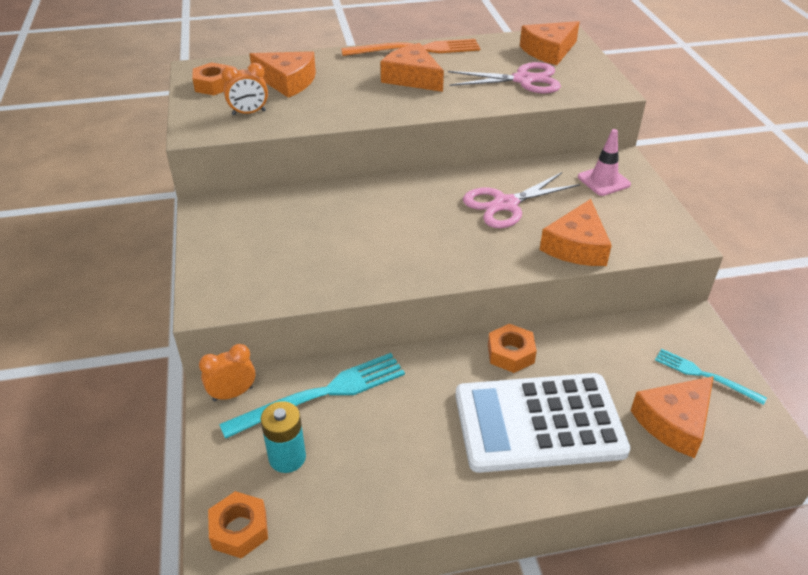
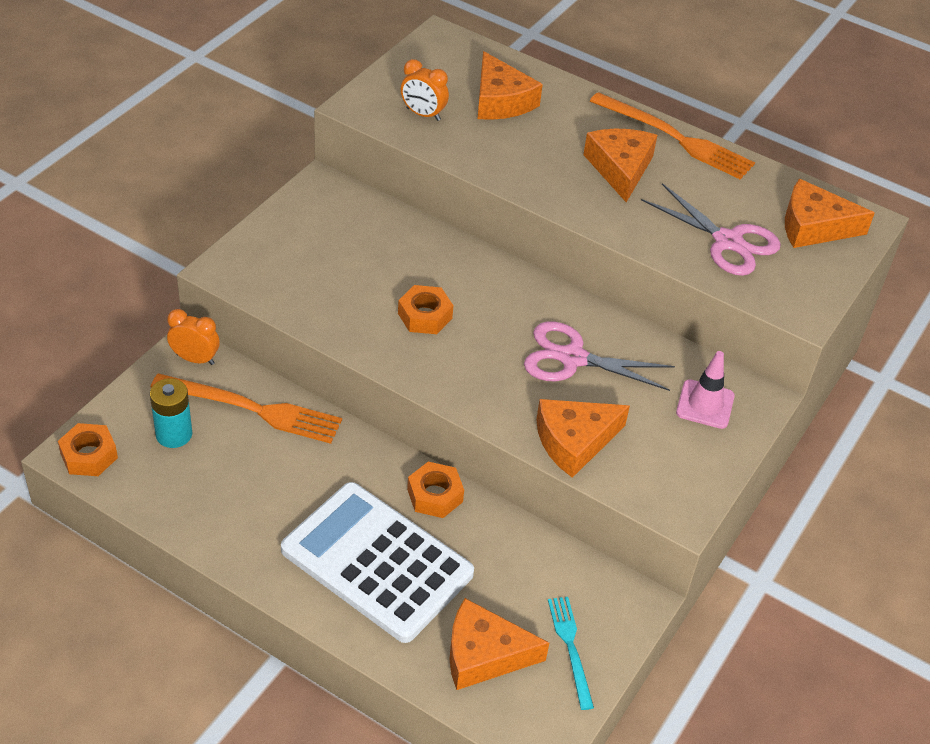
camera: 40 degrees right, 5 degrees up
(213, 85) = (433, 65): orange nut -> orange nut (425, 316)
(321, 394) = (253, 409): turquoise fork -> orange fork

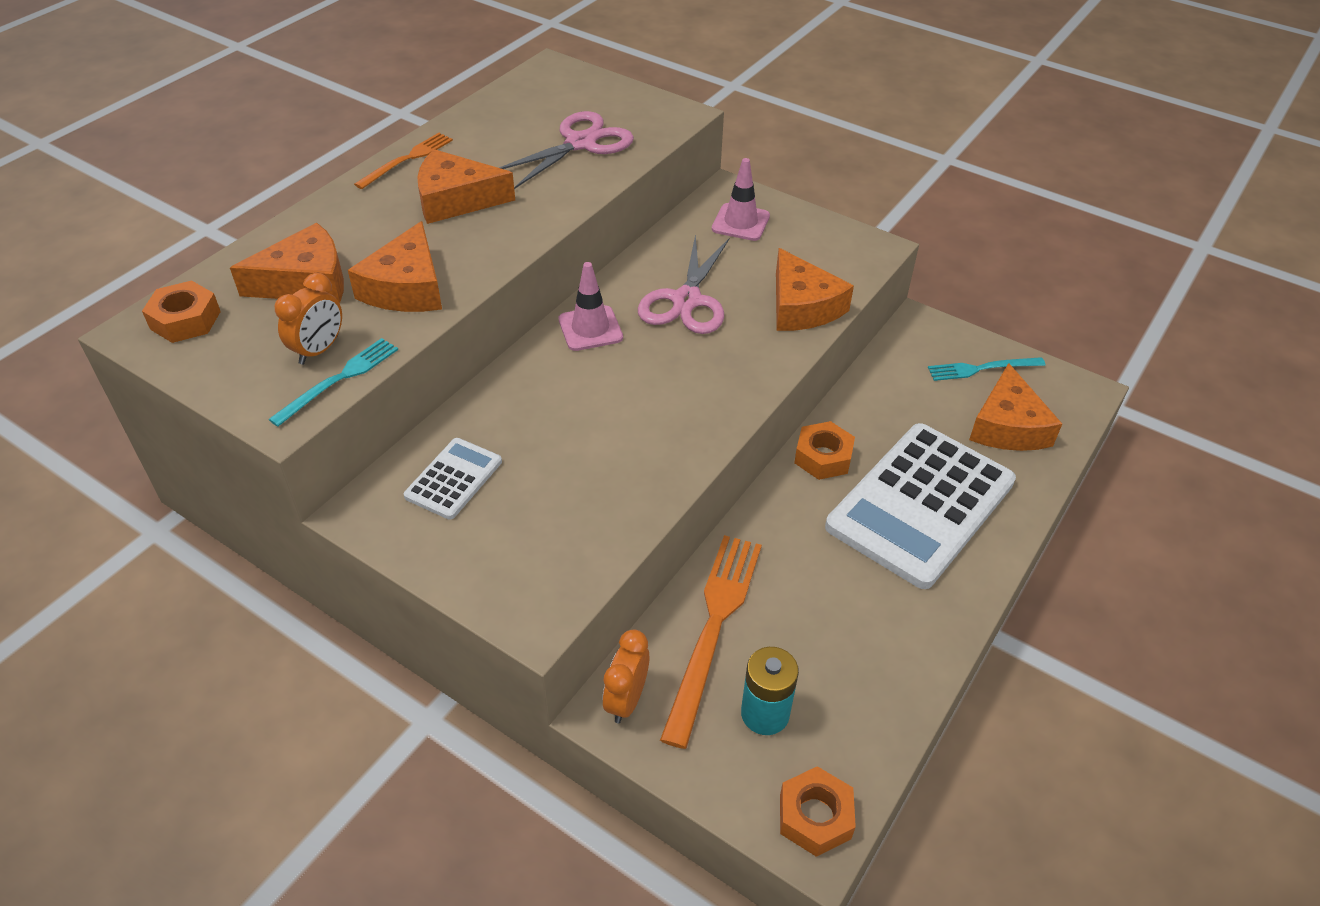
camera: 85 degrees left, 0 degrees up
(351, 224) = (453, 479): none -> white calculator
(392, 126) = (339, 379): none -> turquoise fork
(425, 316) = (626, 411): orange nut -> orange nut (185, 320)
(526, 295) = (590, 328): none -> pink traffic cone
(675, 138) = (407, 159): orange fork -> orange fork, size x0.59
(813, 226) = (559, 95): orange cheese -> orange cheese (406, 288)

